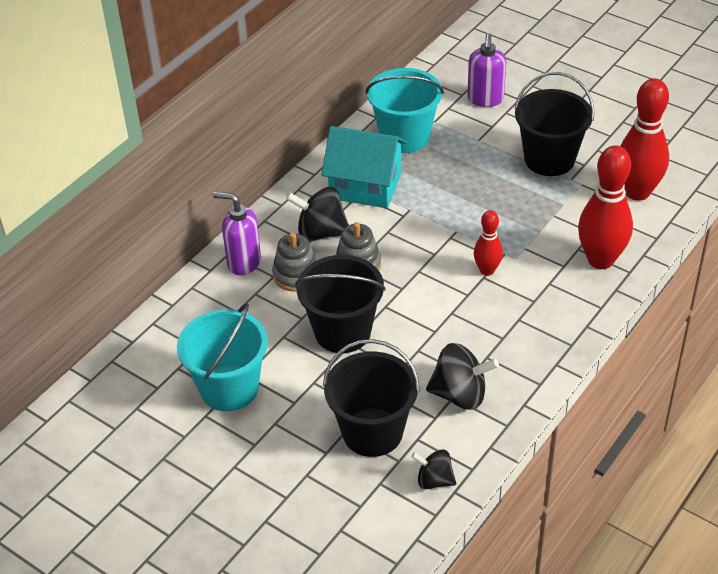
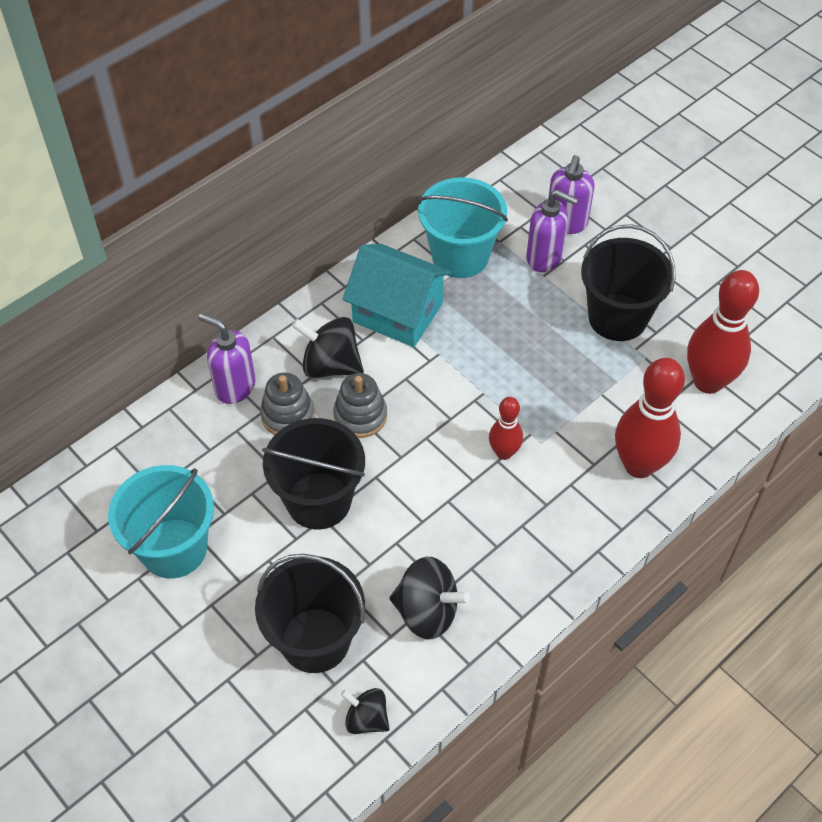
camera: 10 degrees right, 10 degrees up
(475, 127) = (544, 258): none -> purple soap dispenser

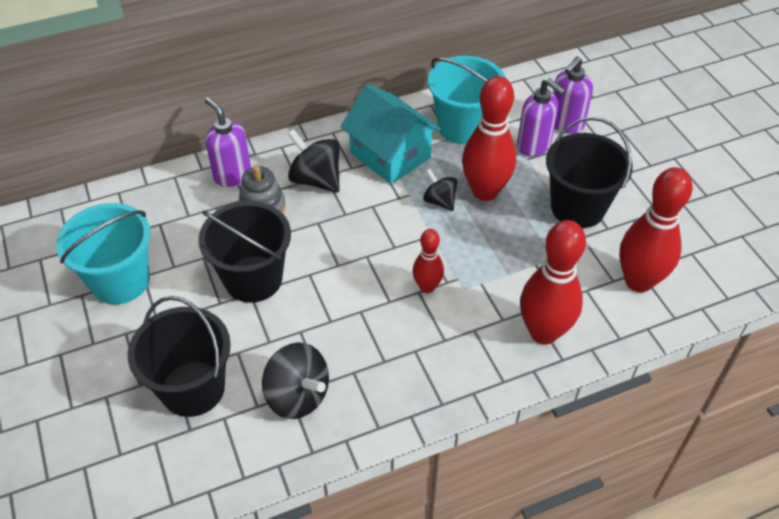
camera: 20 degrees right, 5 degrees down
(360, 416) = (320, 224): grey stacking toy -> none
(366, 719) = (201, 468): black spinning top -> black spinning top (439, 201)
(516, 326) = (485, 191): none -> red bowling pin

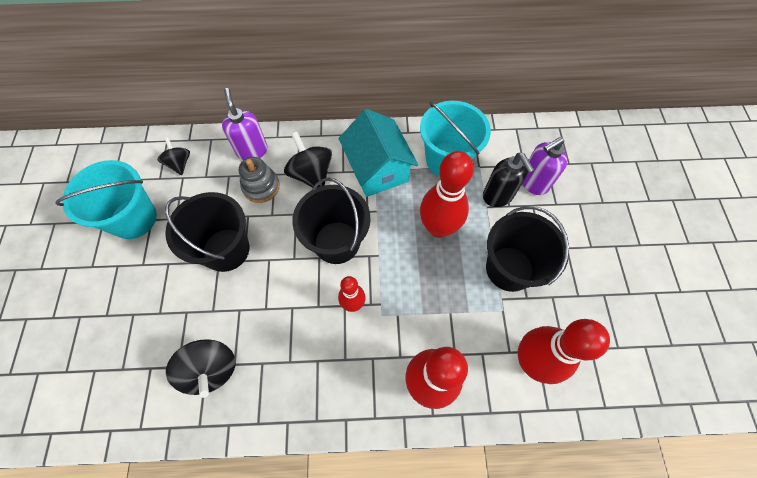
camera: 20 degrees right, 15 degrees up
(193, 388) = (140, 333): black bucket -> black bucket (337, 242)
(439, 201) = (398, 225): black spinning top -> black spinning top (179, 163)
(534, 145) = (498, 196): purple soap dispenser -> black soap dispenser

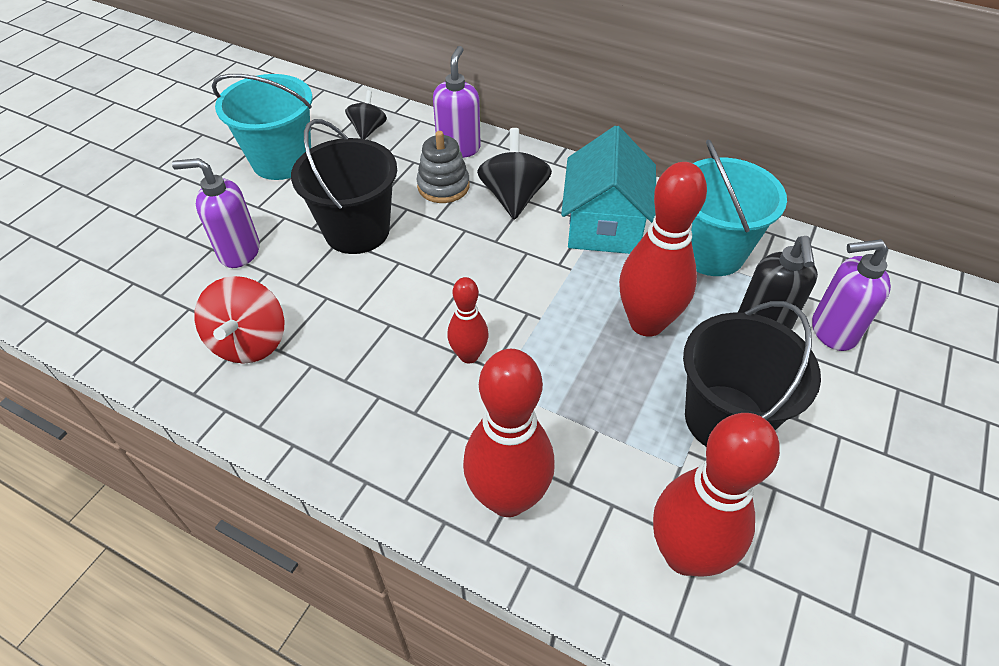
camera: 30 degrees right, 15 degrees down
(154, 307) = (239, 252): none -> purple soap dispenser
(211, 369) = (250, 342): black spinning top -> red spinning top
(337, 242) = (495, 280): black bucket -> none

